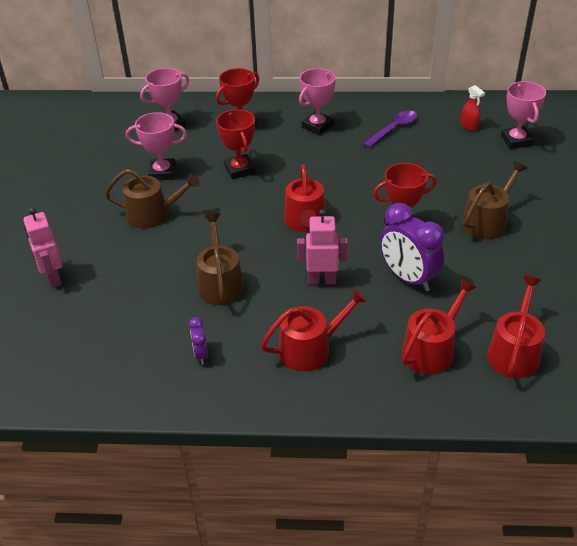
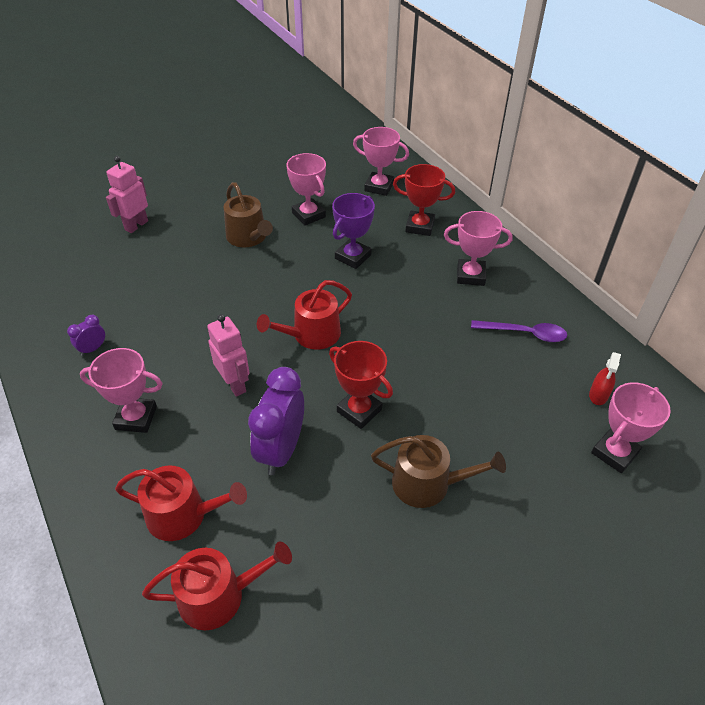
camera: 55 degrees right, 5 degrees up
(220, 283) = (187, 318): brown watering can -> none
(239, 170) = (353, 257): red trophy -> purple trophy
(310, 349) = (136, 418): red watering can -> pink trophy

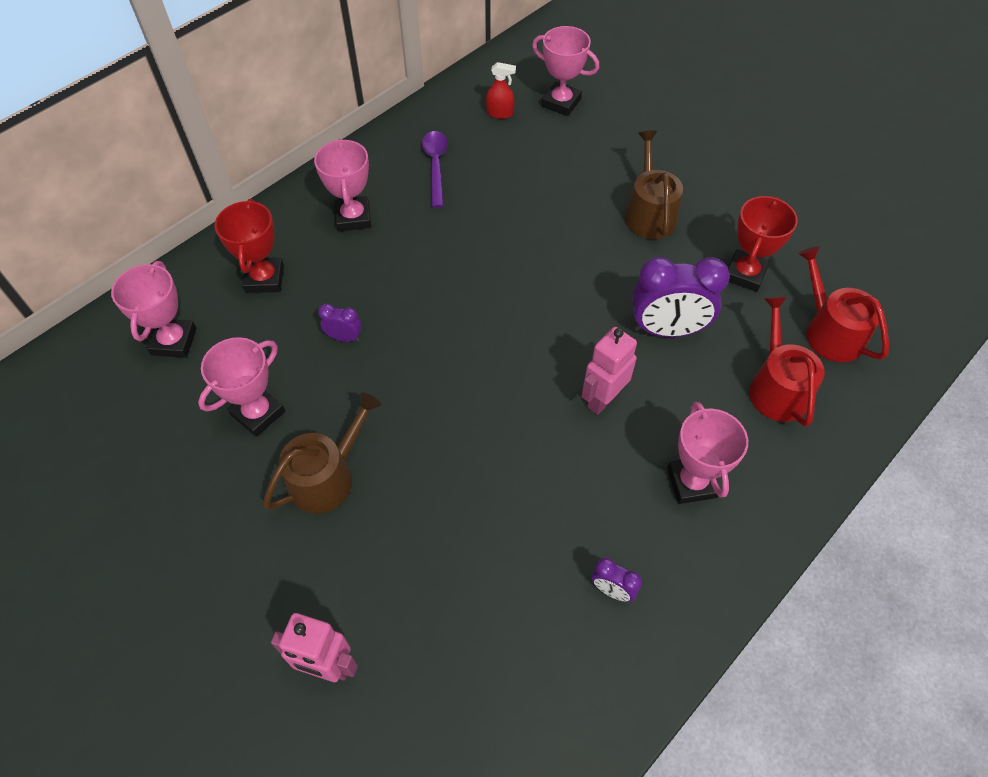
camera: 105 degrees left, 10 degrees up
(311, 335) = (499, 346): red watering can -> none
(353, 257) = (344, 337): purple trophy -> purple clock
(359, 410) = (590, 278): red trophy -> red trophy (745, 274)

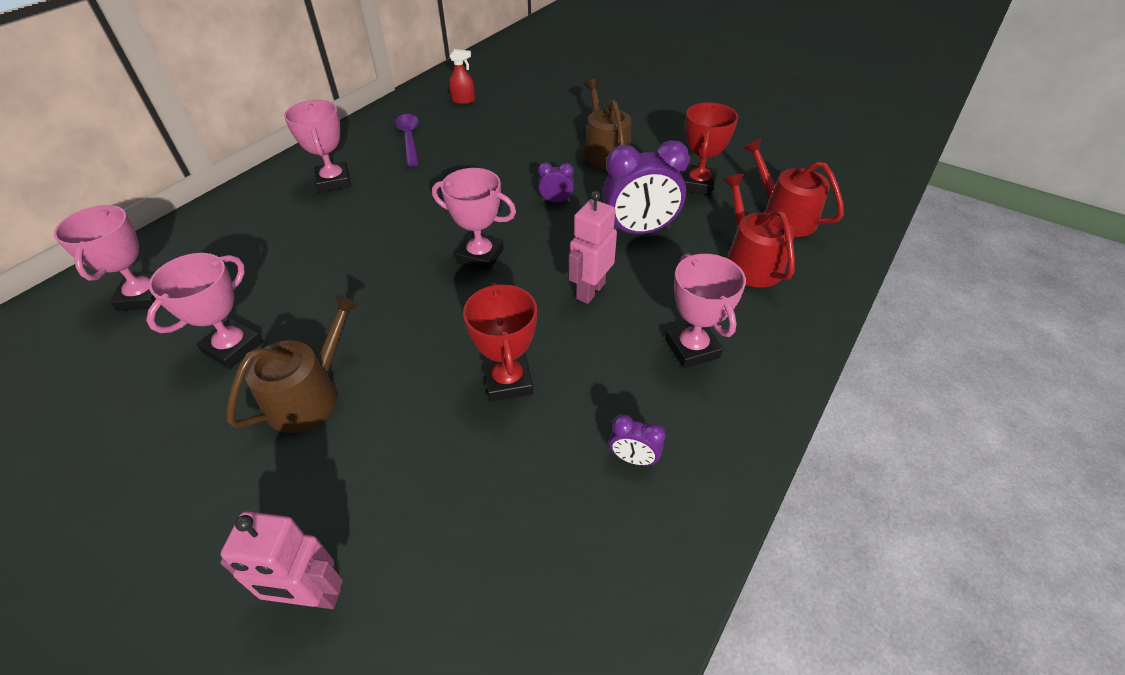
camera: 10 degrees left, 10 degrees down
(264, 279) = (244, 235): red trophy -> red trophy (508, 381)
(344, 337) = (326, 272): purple clock -> purple clock (556, 201)
(561, 103) = (515, 90): pink trophy -> pink trophy (480, 256)

